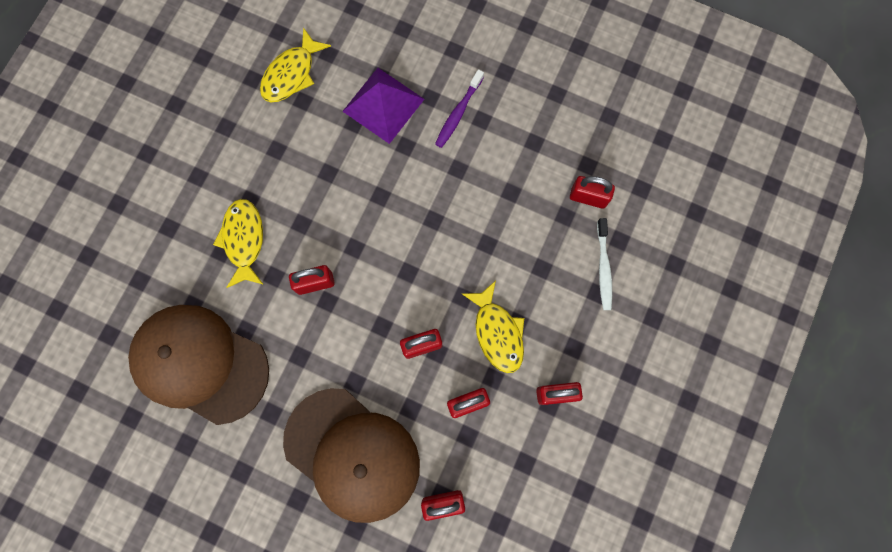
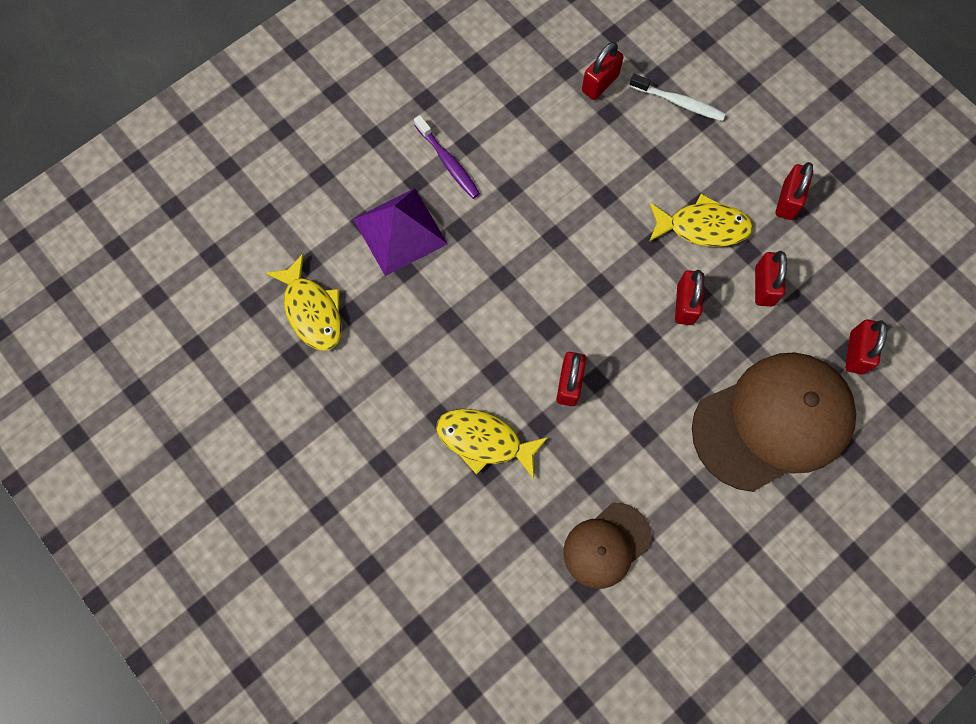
camera: 65 degrees left, 5 degrees down
(200, 363) = (606, 545): brown cap -> brown cap, size x0.54

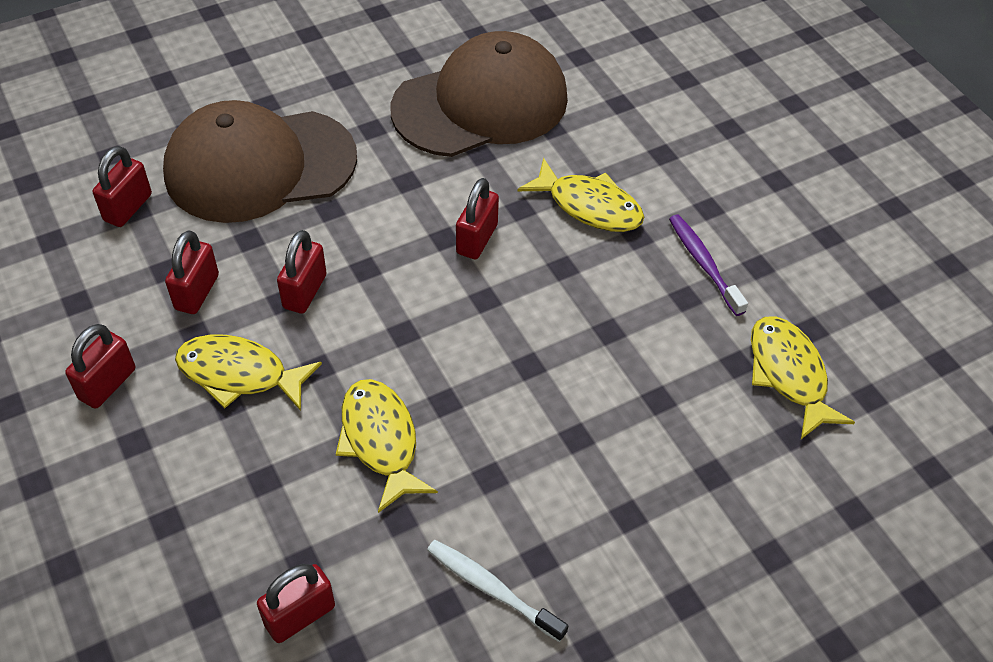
camera: 170 degrees left, 20 degrees down
(400, 231) = (660, 450): purple pyramid -> none
(448, 162) = (574, 535): purple toothbrush -> purple toothbrush (703, 263)
(589, 199) = (380, 440): none -> yellow fish
(606, 545) = (481, 103): brown cap -> brown cap, size x1.84
(679, 102) = (188, 556): white toothbrush -> white toothbrush (492, 589)

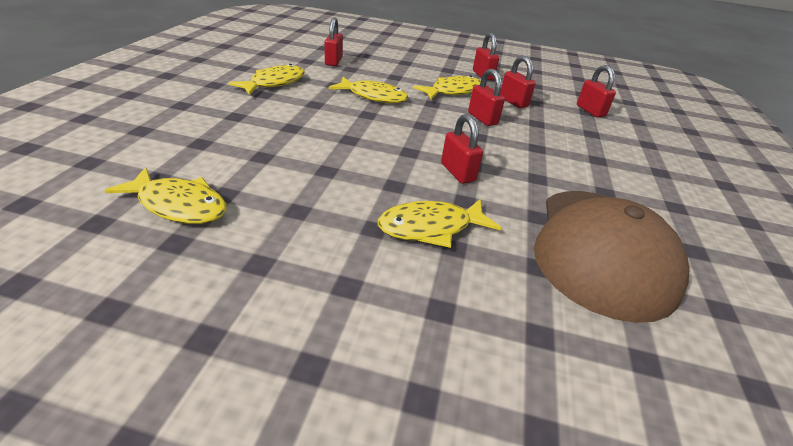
camera: 130 degrees right, 15 degrees down
(259, 166) = (596, 147): brown cap -> none
(492, 589) = (274, 83): white toothbrush -> yellow fish
(703, 263) = (306, 239): purple toothbrush -> none

